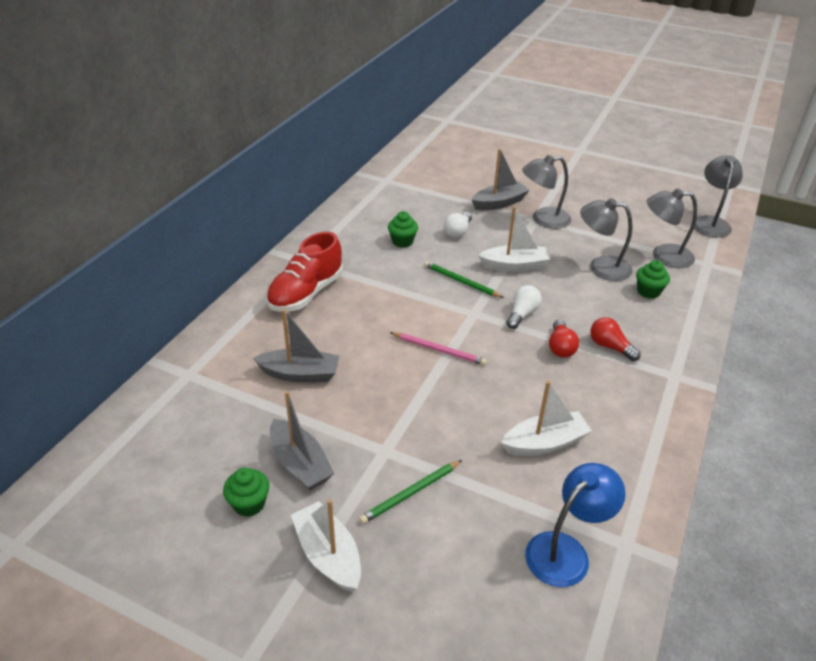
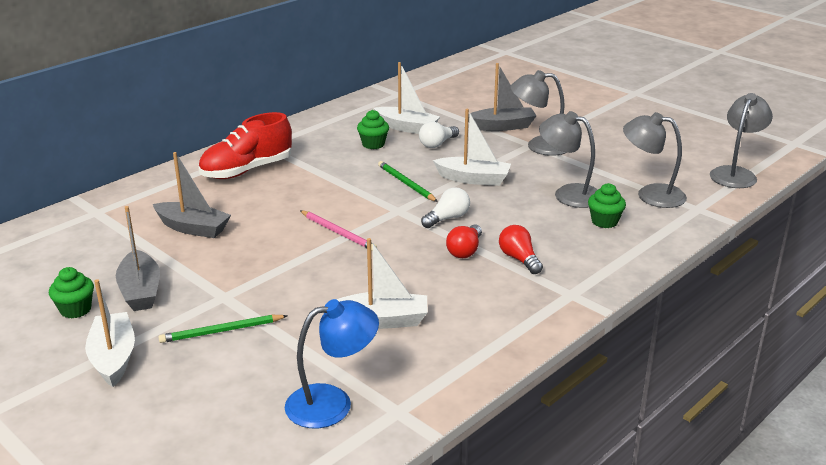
camera: 20 degrees right, 10 degrees down
(419, 218) = (407, 128): none -> white boat

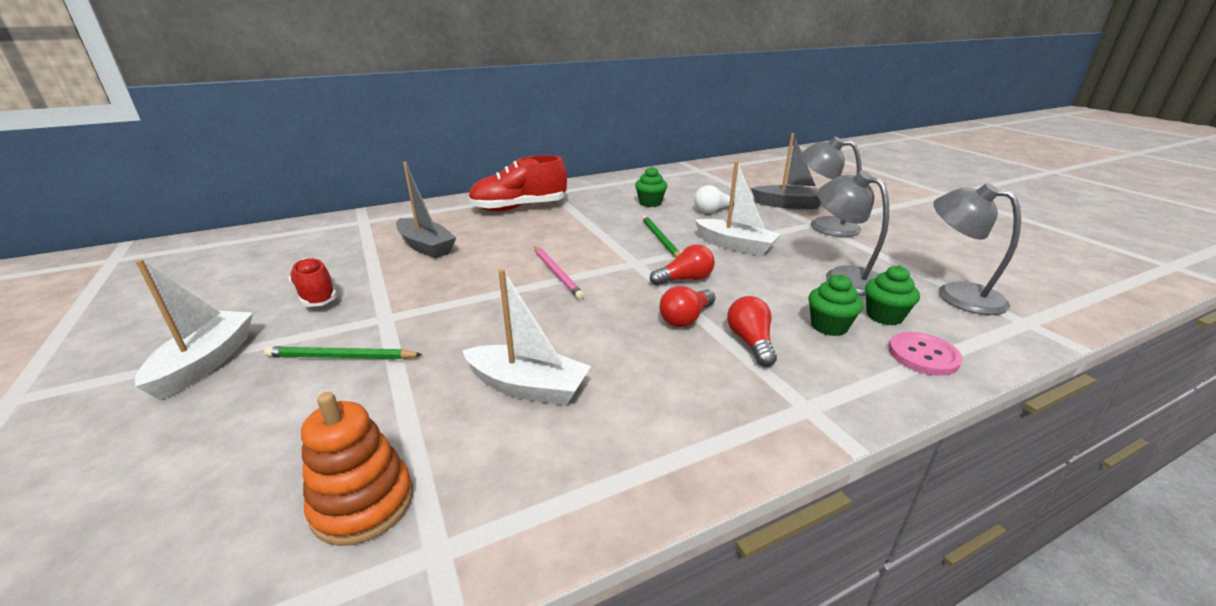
camera: 20 degrees right, 0 degrees up
(75, 310) = (240, 302): green cupcake -> green cupcake (829, 326)
(140, 291) = (316, 295): grey boat -> red shoe
(332, 403) = (363, 503): blue lamp -> orange stacking toy
(407, 128) = (691, 194): white boat -> none
(447, 218) = (685, 279): white light bulb -> red light bulb
(634, 246) = (923, 355): none -> pink button
(735, 174) = (1085, 288): grey lamp -> none

